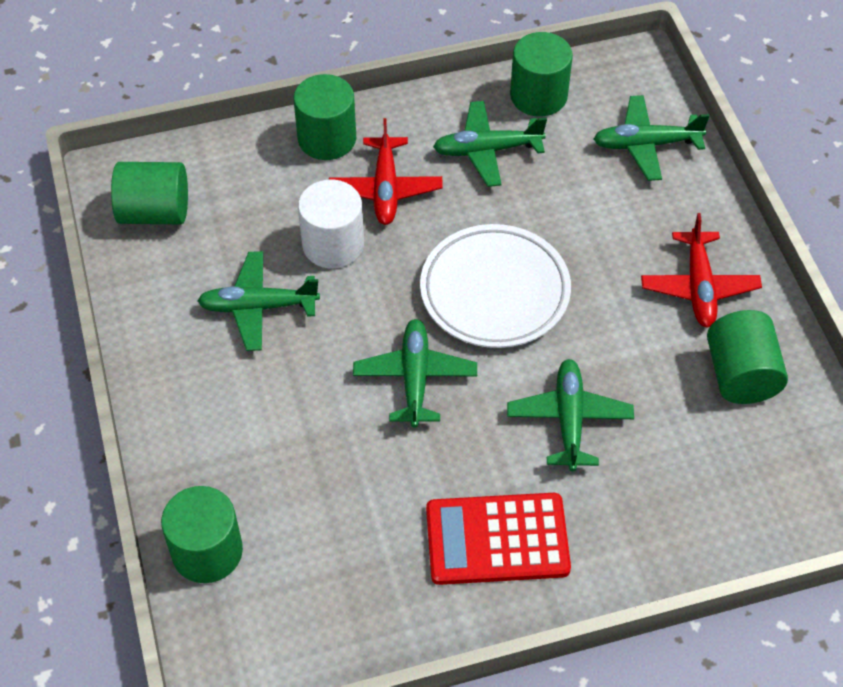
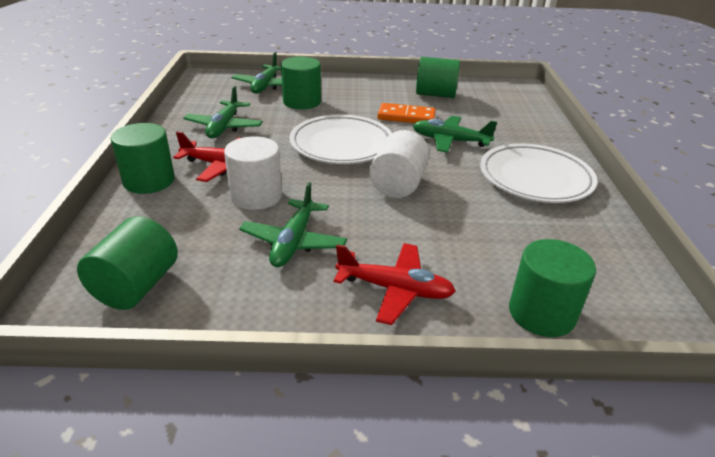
camera: 75 degrees left, 20 degrees down
(415, 378) = (398, 184): green plane -> white cylinder
(497, 539) = (535, 178): red calculator -> white plate
(538, 96) = (197, 105): green cylinder -> green cylinder (302, 102)
(627, 349) = (406, 116): none -> orange domino
(699, 287) = (374, 93): red plane -> red plane (395, 289)

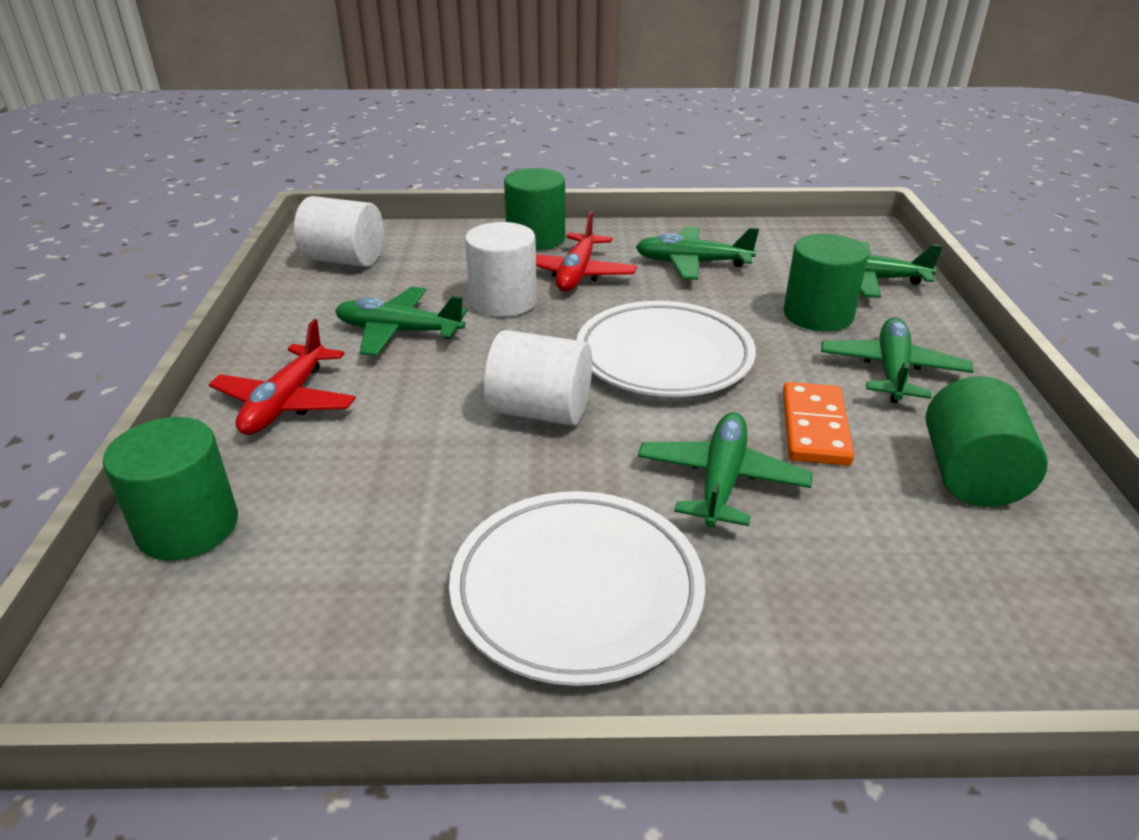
camera: 90 degrees right, 0 degrees up
(136, 286) = (344, 260): green cylinder -> white cylinder
(358, 95) = (891, 371): none -> green plane

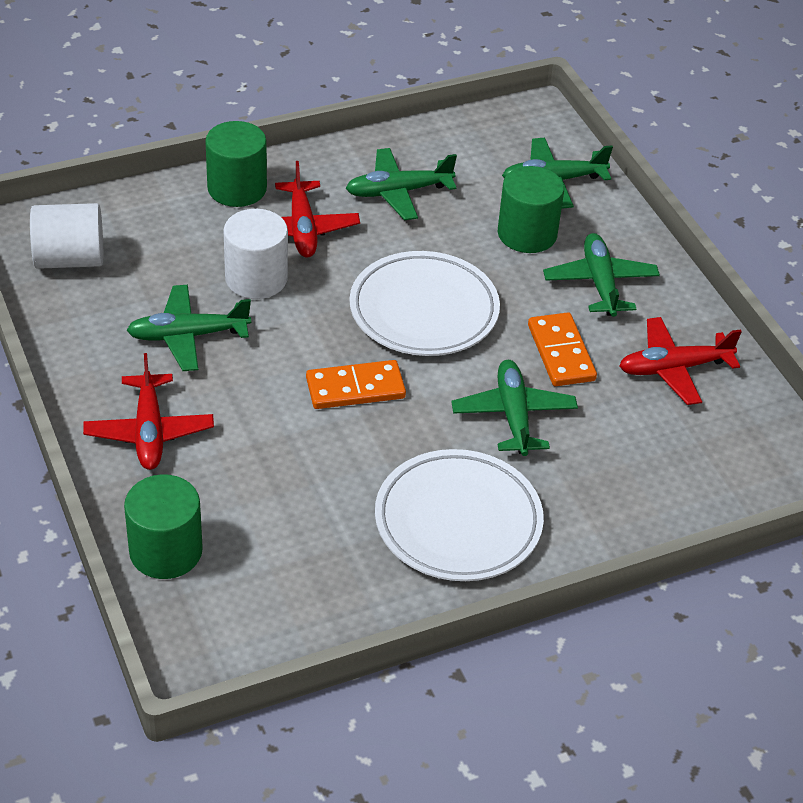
camera: 25 degrees left, 10 degrees up
(540, 411) = (355, 388): white cylinder -> orange domino
(970, 476) = (673, 368): green cylinder -> red plane

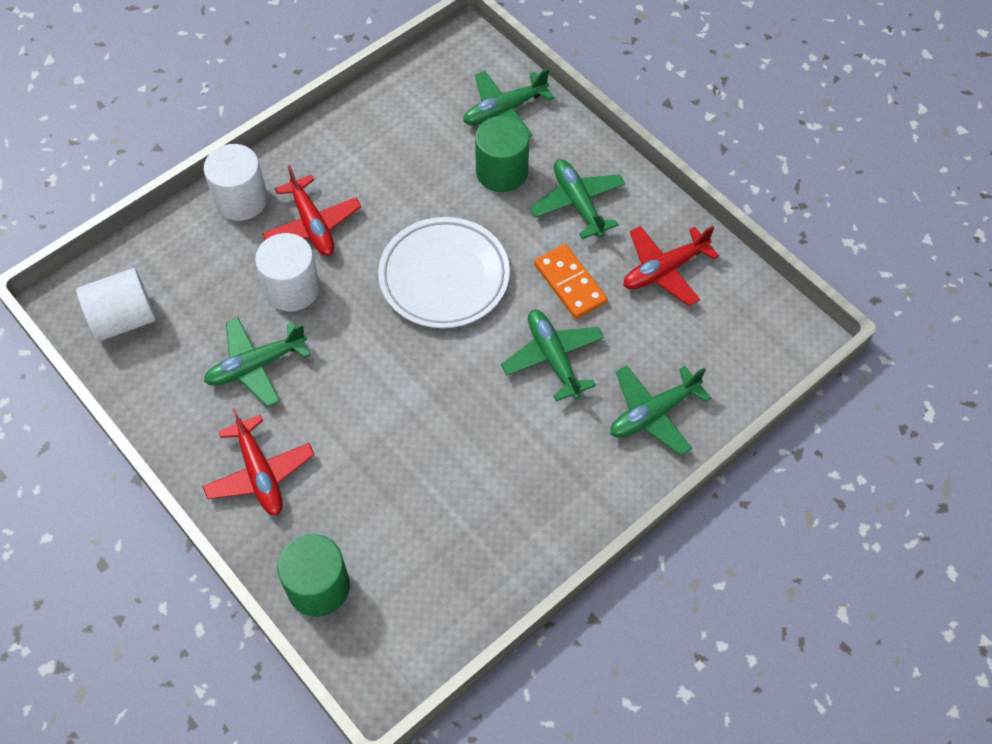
camera: 15 degrees left, 15 degrees up
(237, 188) = (241, 200): green cylinder -> white cylinder
(355, 388) = (415, 373): orange domino -> none
(398, 192) = (380, 161): green plane -> green plane (653, 413)
(458, 522) = (544, 477): white plate -> none

